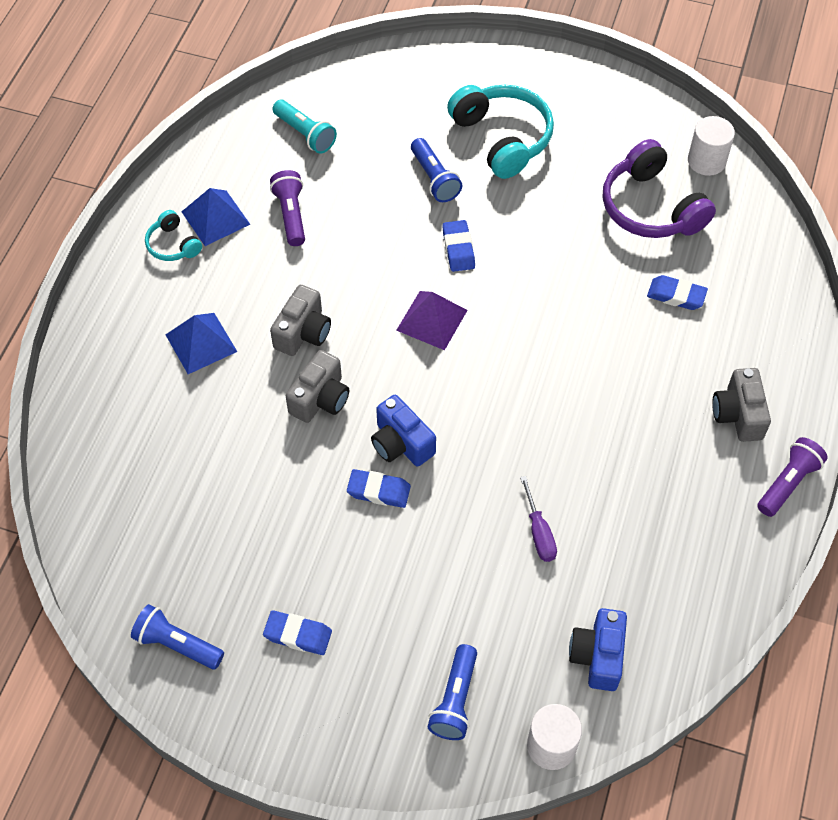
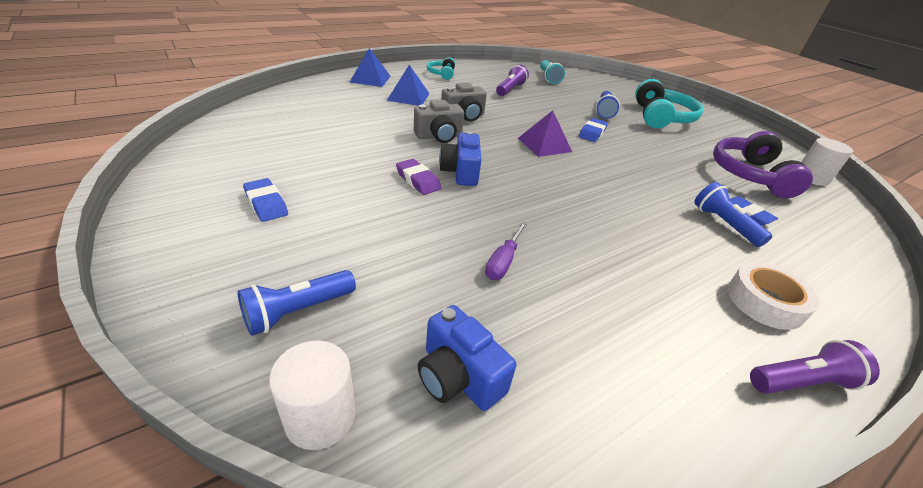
camera: 35 degrees right, 20 degrees down
(177, 644) = (203, 166): blue flashlight -> blue flashlight (724, 224)
(215, 218) = (472, 77): blue pyramid -> blue pyramid (370, 79)
(378, 491) = (418, 180): blue eraser -> purple eraser
(598, 656) = (458, 376): blue camera -> blue camera turned 90 degrees counterclockwise
(738, 414) = (765, 302): grey camera -> white tape

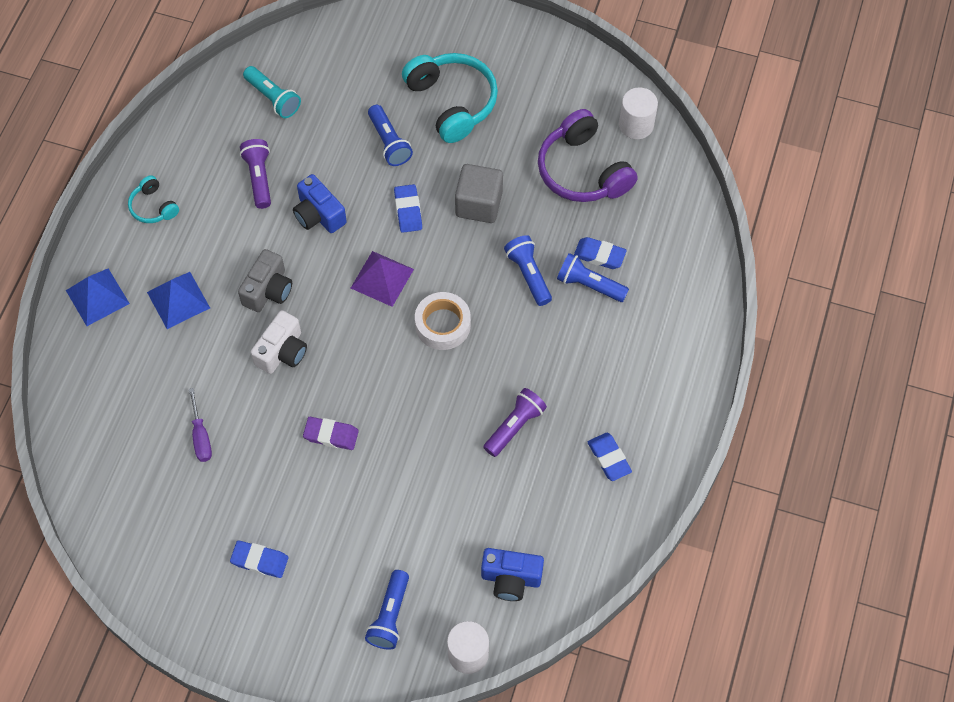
camera: 35 degrees left, 25 degrees up
(439, 136) = (282, 352): grey camera -> white camera
(461, 172) = (351, 392): blue camera -> blue camera (319, 214)
(503, 262) = (467, 472): purple screwdriver -> purple screwdriver (201, 437)
(648, 152) = (479, 204): none -> grey cube
(666, 194) = (528, 275): none -> blue flashlight
(676, 347) = (609, 458): none -> blue eraser
(765, 302) = (645, 366): white tape -> white tape (443, 325)
(801, 382) = (683, 428): purple flashlight -> purple flashlight (514, 426)

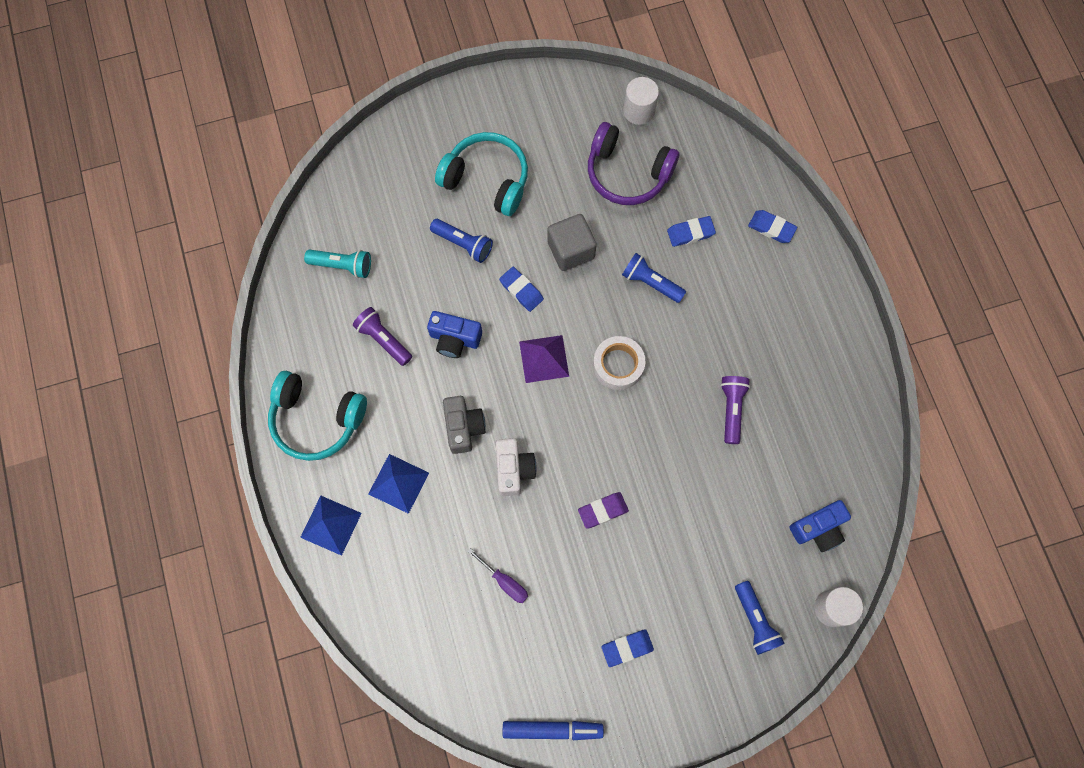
camera: 35 degrees left, 10 degrees up
(143, 581) = (551, 729): none -> blue marker
(153, 207) = (316, 420): turquoise headphones -> turquoise headphones, size x1.97
(589, 285) = (701, 261): blue flashlight -> none
(609, 458) = (816, 387): blue eraser -> blue eraser (771, 228)

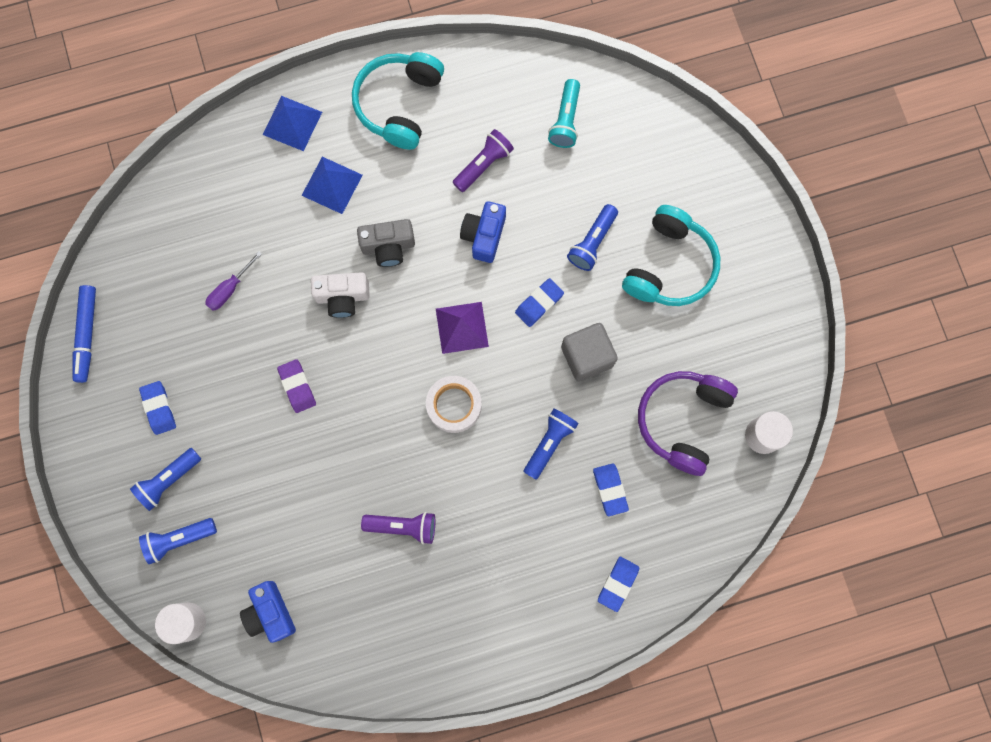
camera: 90 degrees right, 5 degrees up
(698, 634) = (168, 480): none -> blue flashlight

